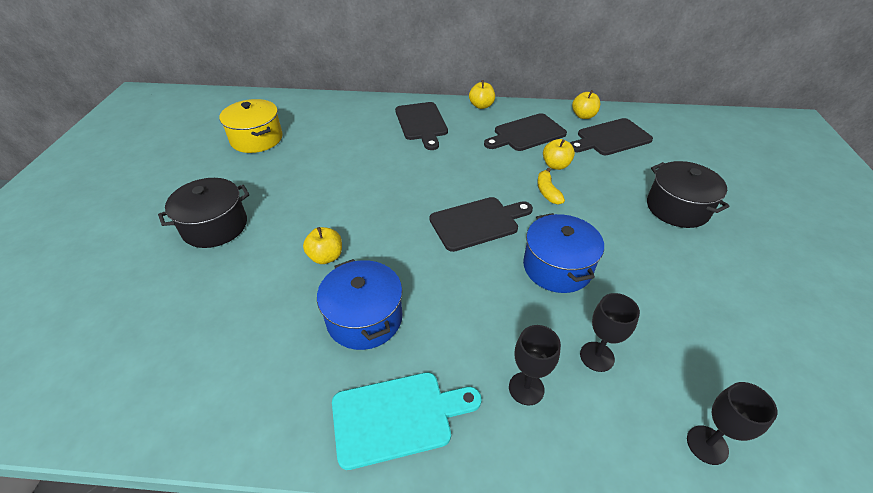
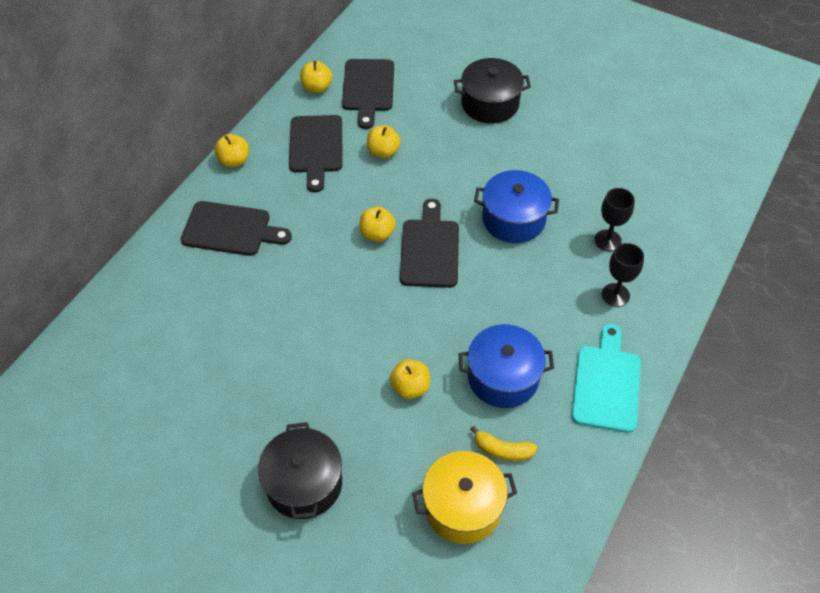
camera: 65 degrees left, 10 degrees up
(256, 139) = (144, 411): yellow pot -> yellow pot (462, 507)
(470, 188) = (377, 234): none -> yellow apple
(547, 192) = (417, 178): yellow banana -> yellow banana (502, 450)
(707, 445) = (691, 221): black goblet -> none

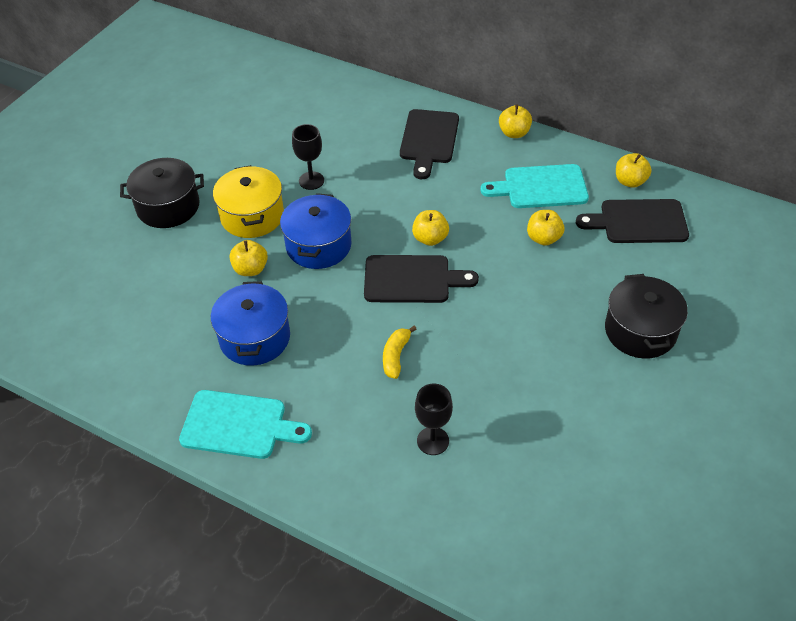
camera: 90 degrees right, 5 degrees down
(316, 148) = (540, 187): black cutting board -> turquoise cutting board
(462, 507) = (127, 307): yellow pot -> yellow pot (252, 216)
(502, 450) = (177, 336): yellow banana -> yellow banana (396, 356)
(513, 219) = (458, 350): blue pot -> blue pot (318, 245)
(615, 295) = (353, 443): black goblet -> black goblet (311, 181)

